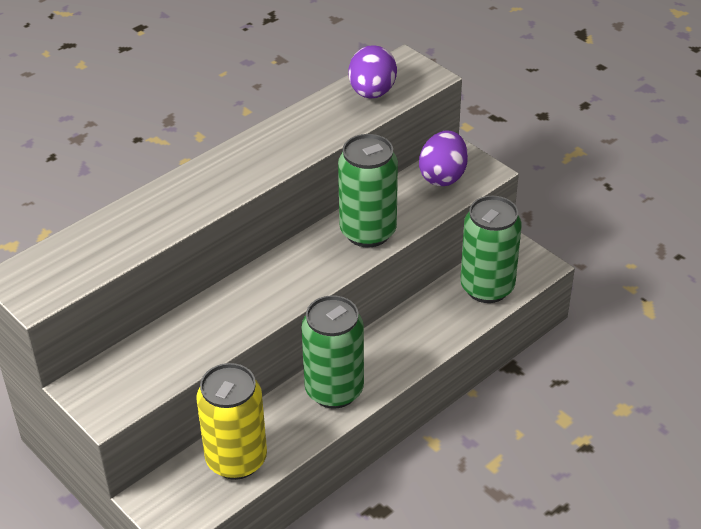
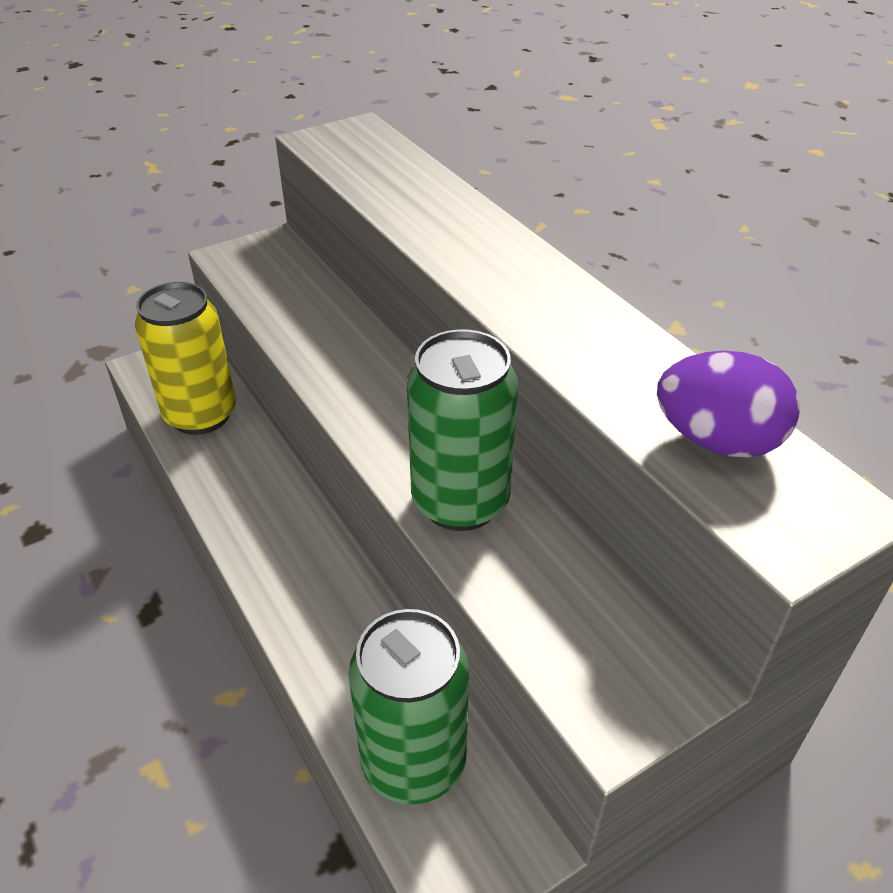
camera: 100 degrees right, 0 degrees up
(334, 390) = (265, 514): green can -> none
(443, 176) = (601, 638): purple egg -> none

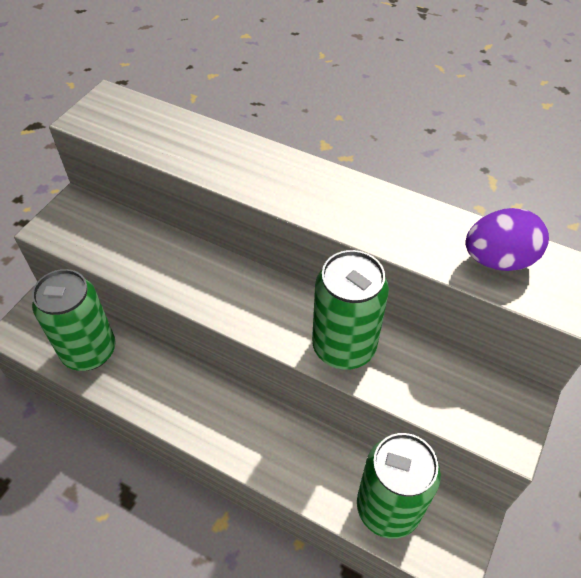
camera: 30 degrees left, 10 degrees up
(201, 415) = (89, 351): yellow can -> green can

